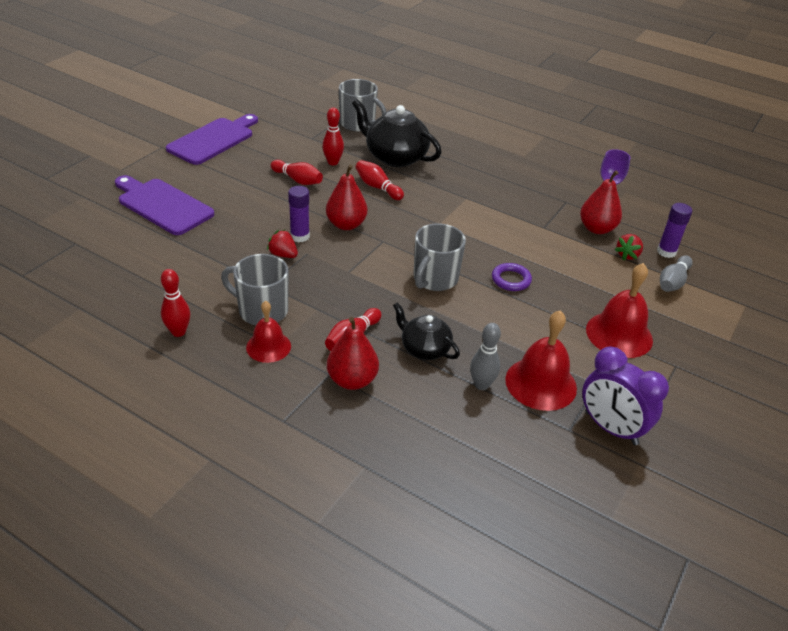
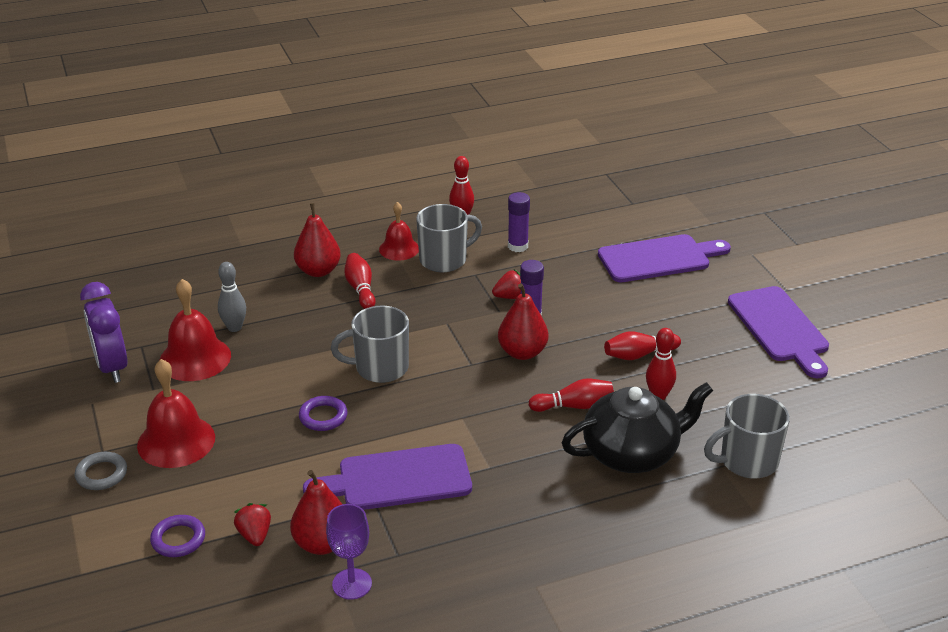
camera: 130 degrees right, 5 degrees down
(424, 349) = (305, 319): black teapot -> none
(434, 279) = (380, 368): grey mug -> grey mug turned 75 degrees counterclockwise
(519, 225) = (397, 479): none -> purple cutting board
(611, 428) = (112, 367): purple clock -> purple clock turned 105 degrees counterclockwise
(666, 252) = (220, 576): purple glue stick -> purple glue stick (518, 246)
(672, 282) = (178, 539): grey bowling pin -> purple ring
(689, 350) = (101, 474): none -> grey ring

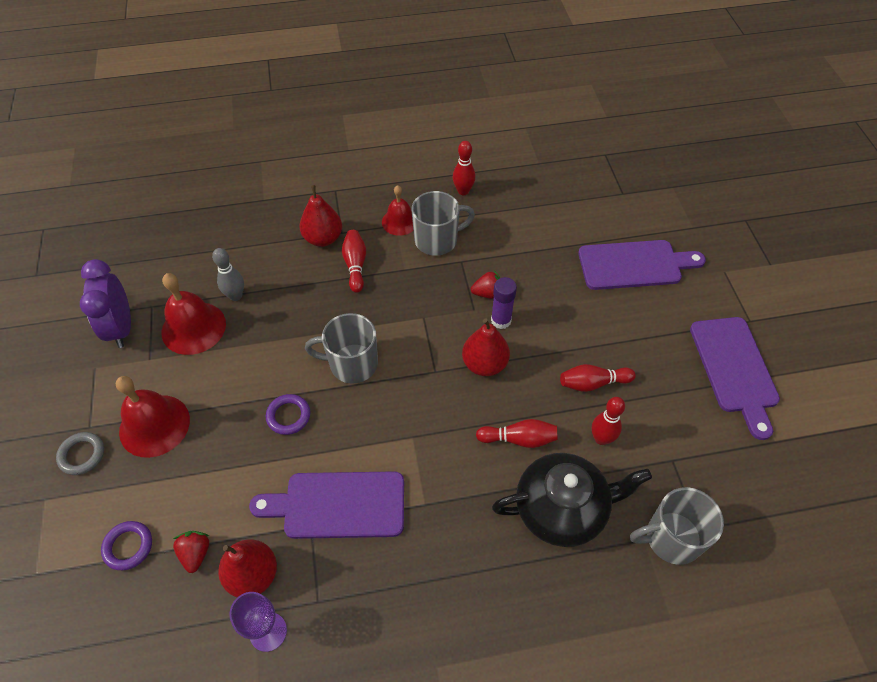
camera: 10 degrees right, 20 degrees up
(518, 246) = (507, 232): purple glue stick -> none

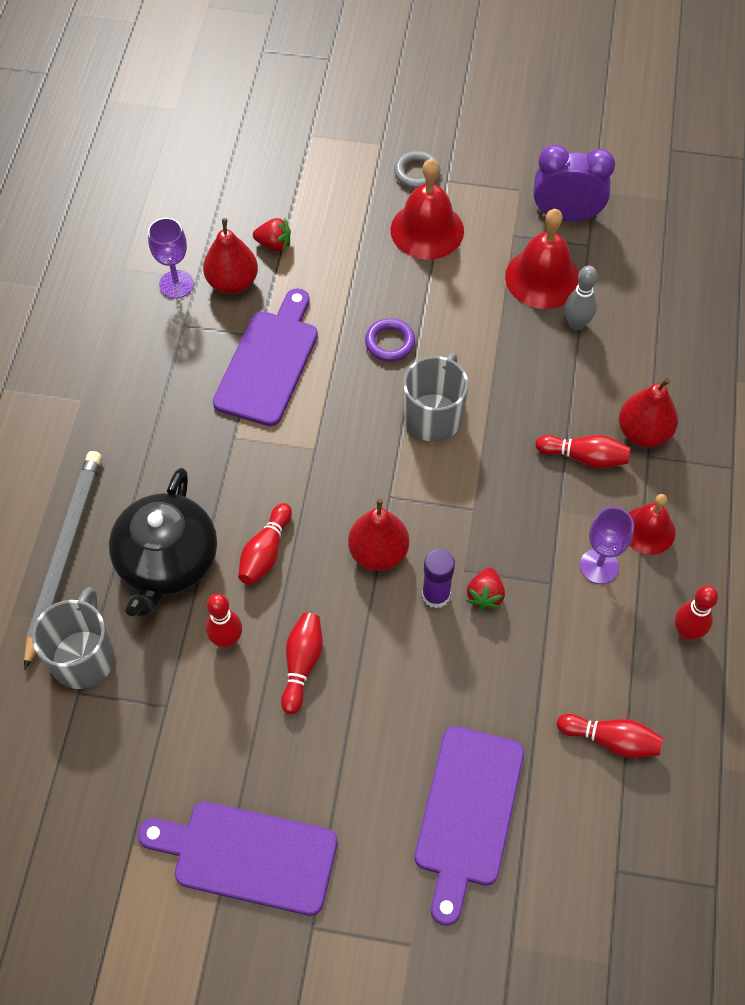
camera: 110 degrees right, 5 degrees up
(128, 546) = (305, 198): purple ring -> none
(437, 240) = (599, 566): grey mug -> purple goblet
(550, 211) = (611, 740): none -> red bowling pin
(596, 599) = (64, 554): none -> grey pencil

